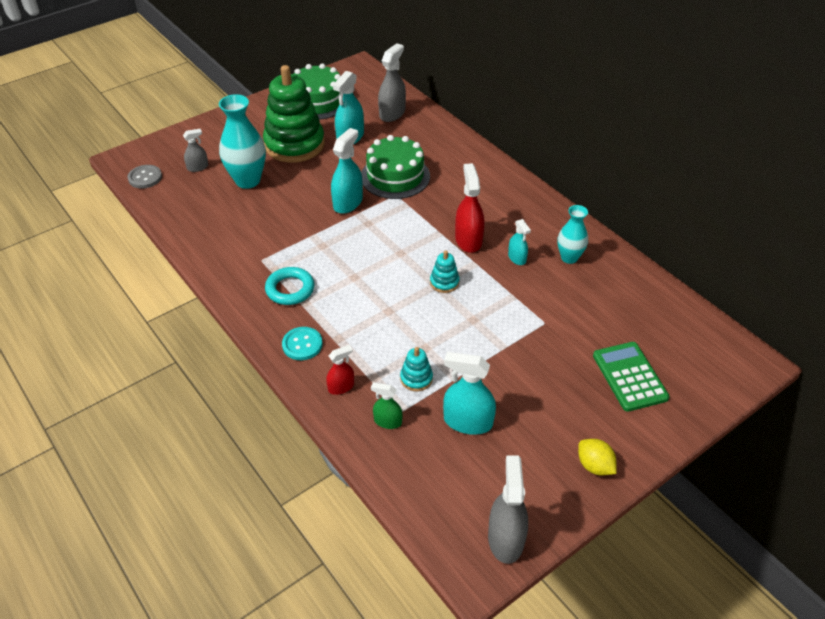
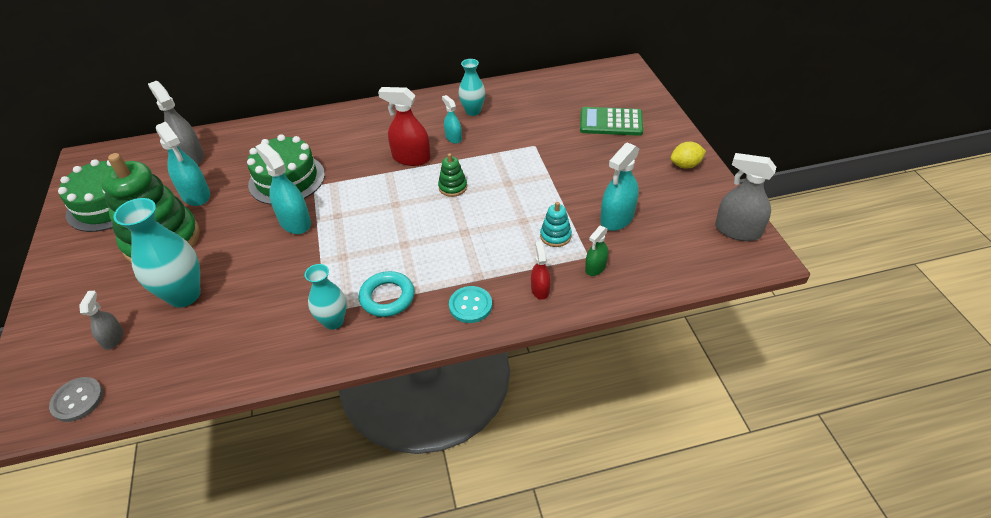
camera: 65 degrees left, 0 degrees up
(253, 268) = (333, 321): none -> turquoise vase
(444, 282) = (453, 187): turquoise stacking toy -> green stacking toy
(517, 258) = (453, 138): turquoise spray bottle -> turquoise spray bottle turned 120 degrees counterclockwise

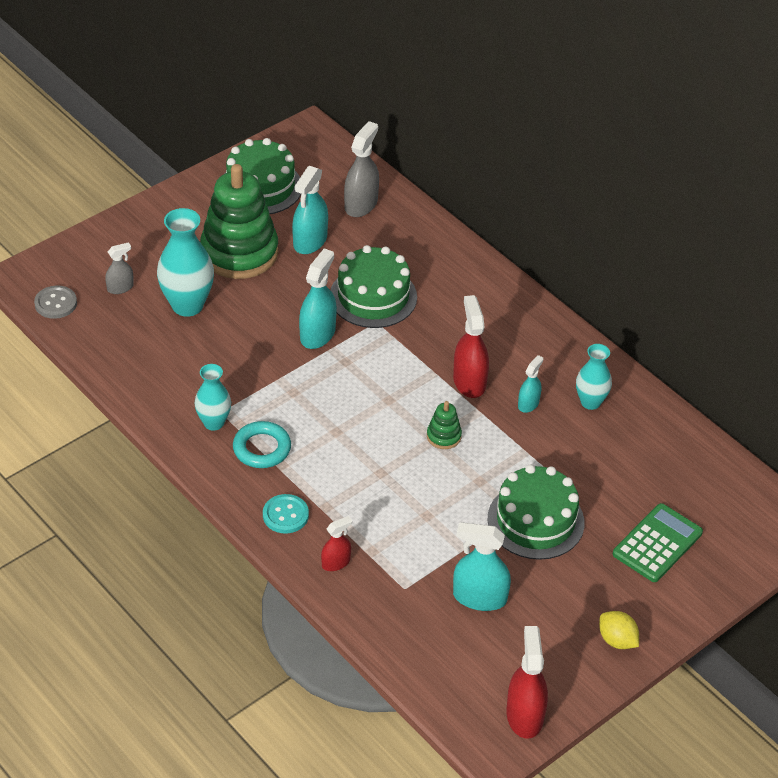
camera: 60 degrees right, 0 degrees up
(555, 236) = (419, 551): turquoise stacking toy -> none
(561, 168) = (535, 521): none -> green cake
(595, 267) = (391, 599): green spray bottle -> none
(611, 122) = (657, 543): green calculator -> green calculator turned 60 degrees clockwise
(737, 230) = (524, 715): grey spray bottle -> red spray bottle

